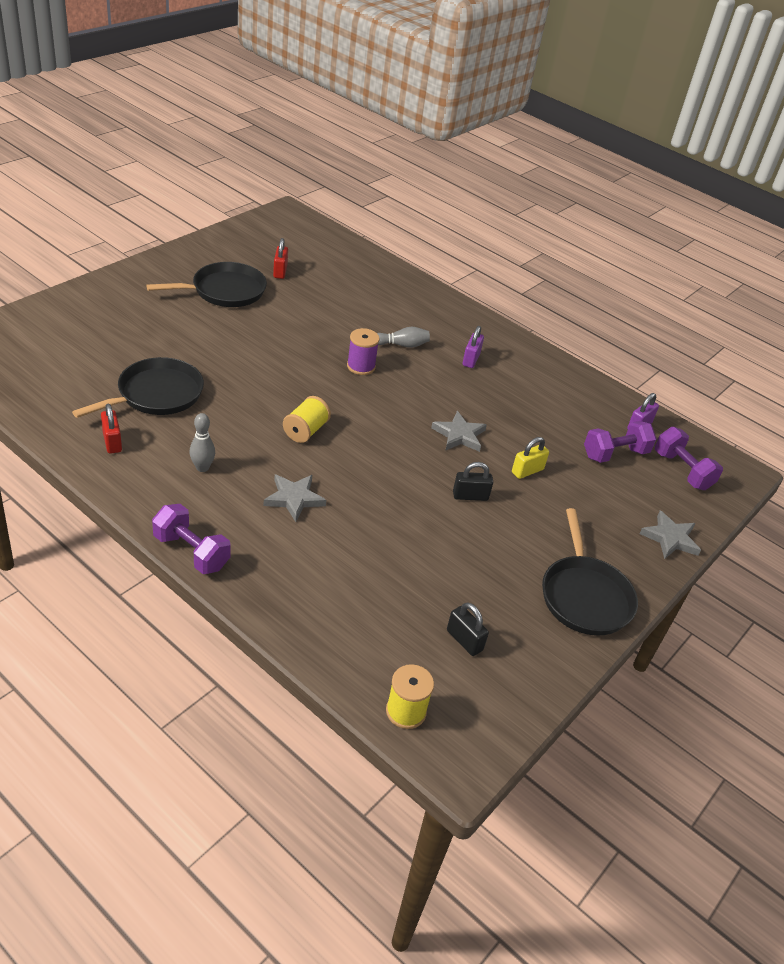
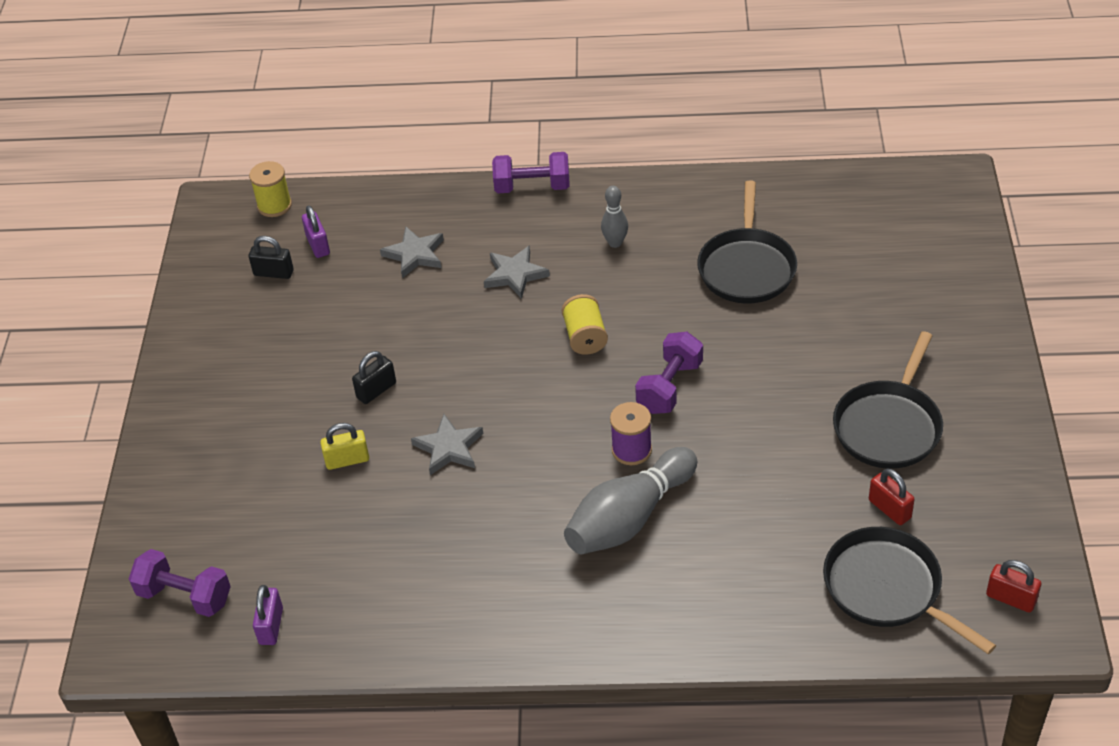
camera: 150 degrees right, 5 degrees up
(112, 442) = (708, 208): red padlock -> red padlock (1011, 598)
(402, 345) = (629, 518): grey bowling pin -> grey bowling pin, size x1.98
(471, 359) = (537, 564): purple padlock -> purple padlock (318, 245)
(527, 471) = (347, 460): yellow padlock -> yellow padlock turned 60 degrees clockwise
(584, 596) = (202, 374): black pan -> black pan (887, 588)
(615, 454) = (273, 558): purple dumbbell -> purple dumbbell (670, 387)
(670, 538) = (155, 493): grey star -> grey star (415, 255)

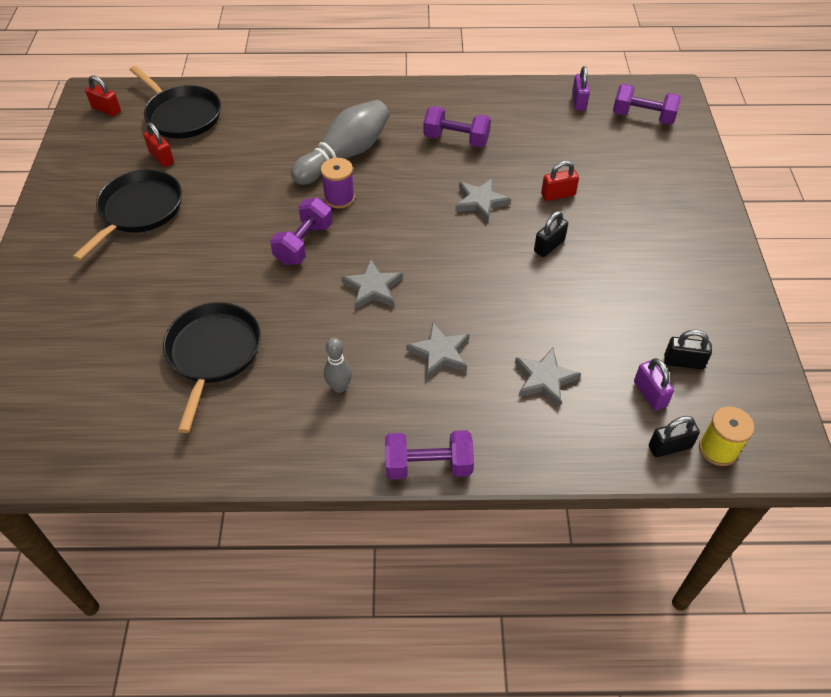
camera: 175 degrees right, 5 degrees up
(316, 206) = (669, 447): none -> black padlock
(347, 460) = (558, 195): yellow padlock -> red padlock
(469, 549) = (456, 139): none -> purple dumbbell
(585, 337) = (372, 288): yellow spool -> grey star

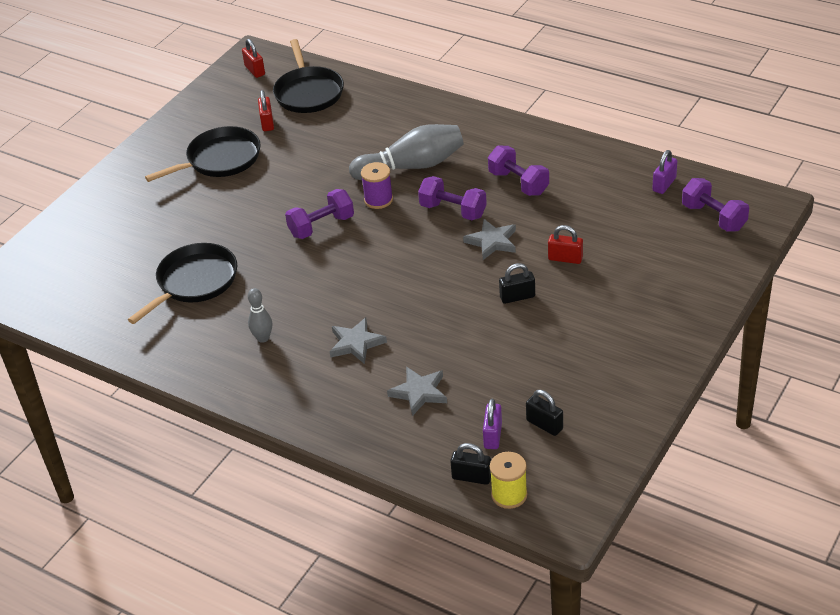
camera: 35 degrees right, 10 degrees down
(372, 288) = (346, 278): grey star -> none
(428, 465) = (281, 415): purple dumbbell -> purple dumbbell (453, 211)

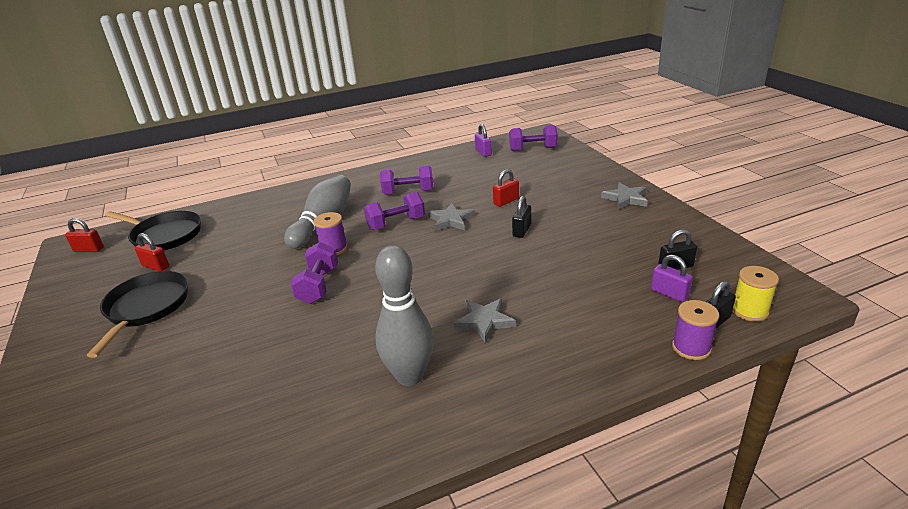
camera: 55 degrees left, 10 degrees down
(194, 282) = (269, 391): black pan -> none
(263, 338) = (410, 376): grey bowling pin -> grey bowling pin, size x1.98
(419, 392) = (582, 311): grey star -> grey star (625, 198)
(422, 474) = (691, 347): none -> purple spool

